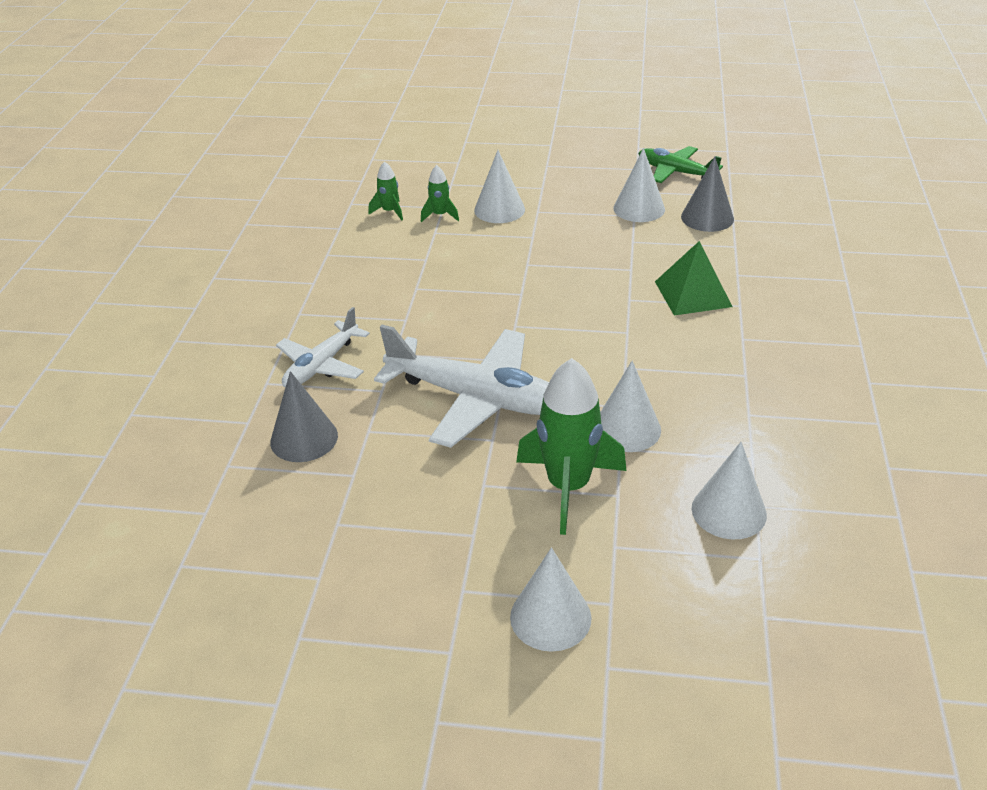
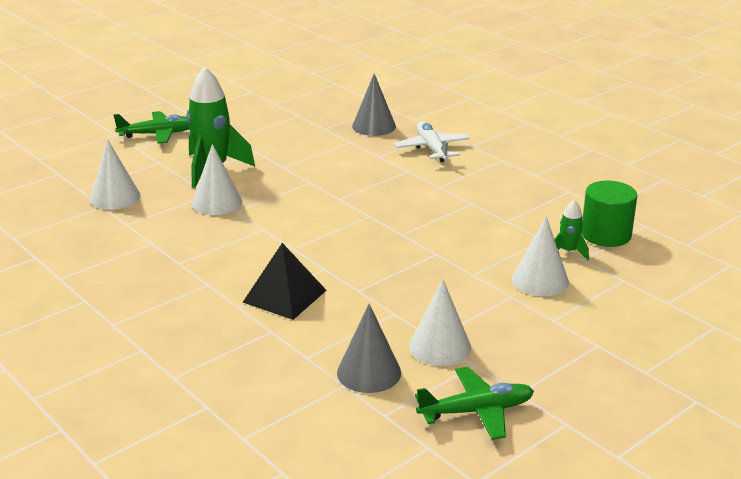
camera: 130 degrees right, 10 degrees down
(389, 212) = (606, 234): green rocket -> green cylinder
(477, 398) = (322, 176): white plane -> none
(550, 617) = (158, 134): white cone -> green plane
(692, 294) = (285, 296): green pyramid -> black pyramid

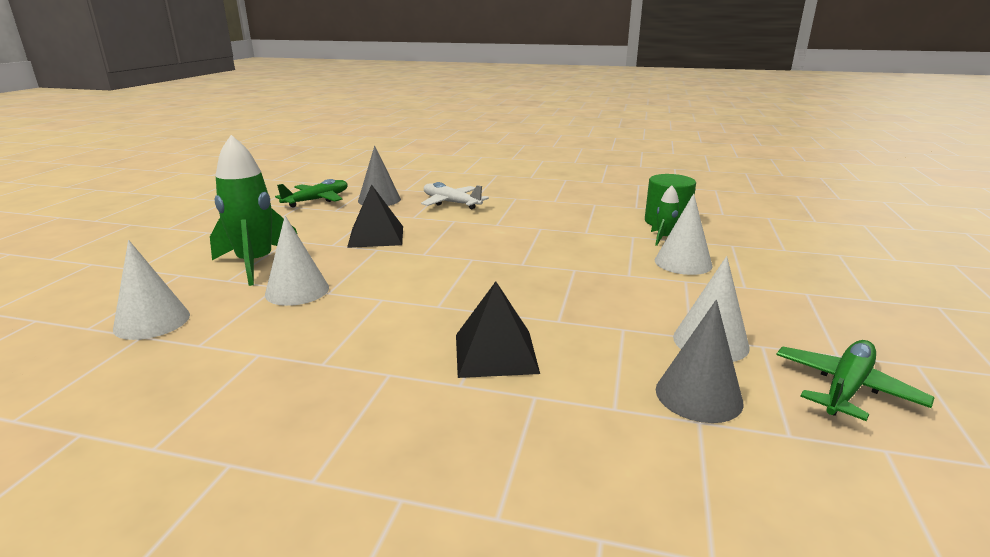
camera: 35 degrees left, 5 degrees down
(158, 134) = (152, 251): green plane -> green plane (317, 200)
(324, 168) = (376, 236): none -> black pyramid

